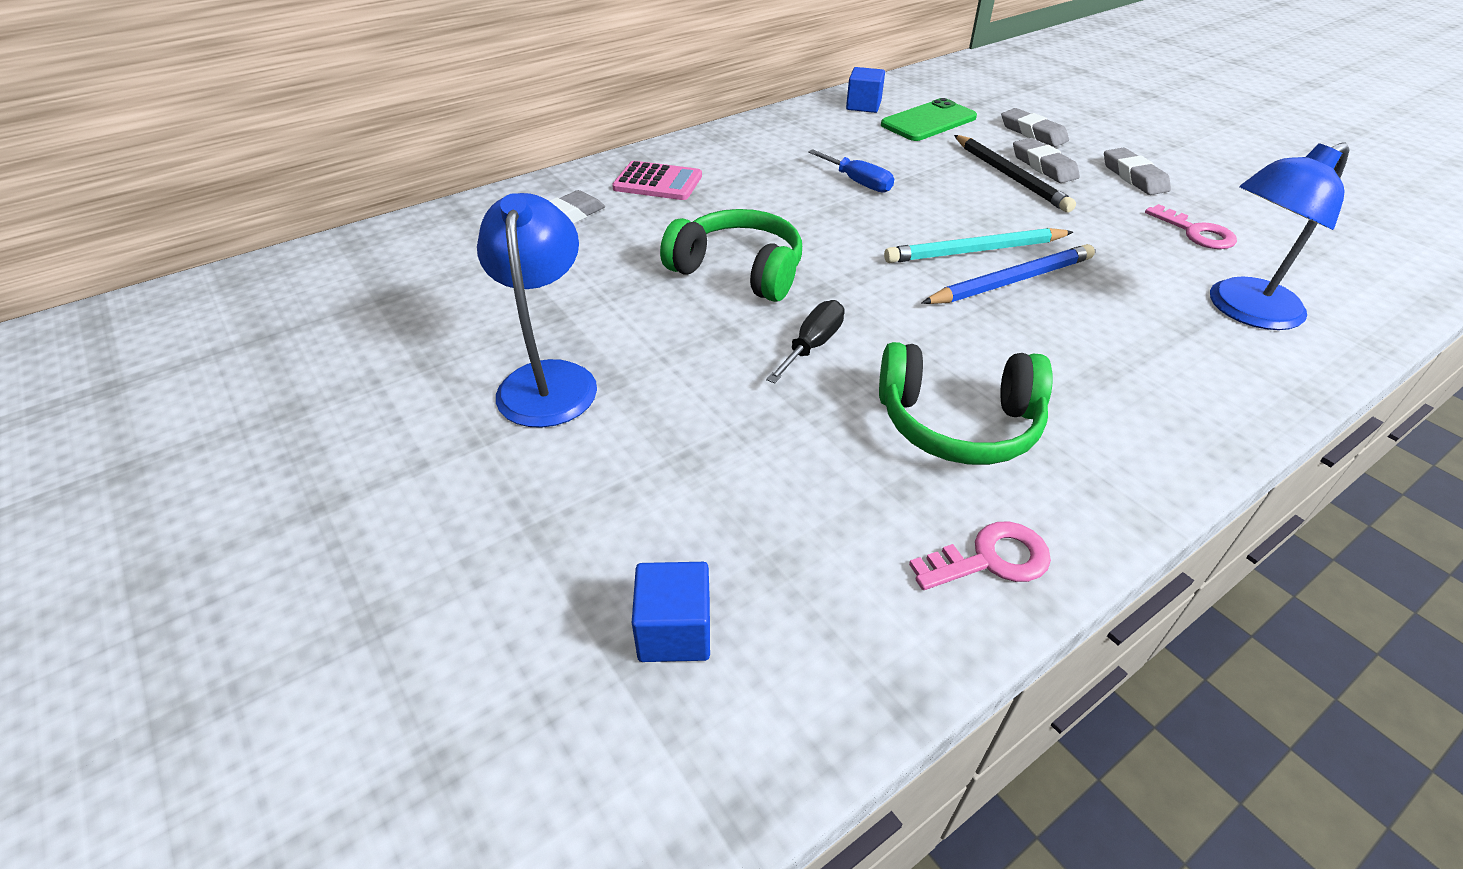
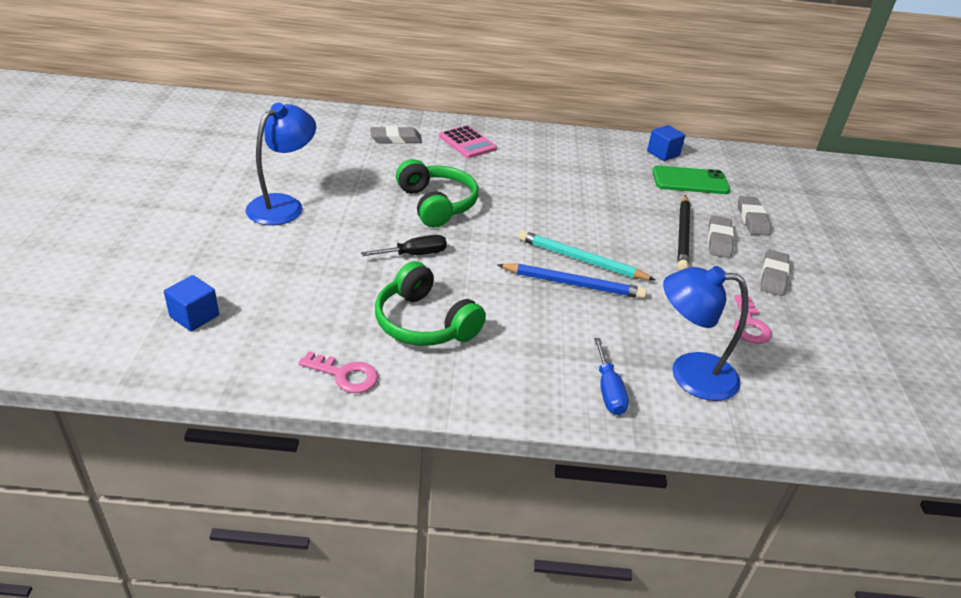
camera: 35 degrees right, 5 degrees down
(858, 182) = (578, 193): blue screwdriver -> blue screwdriver (608, 390)

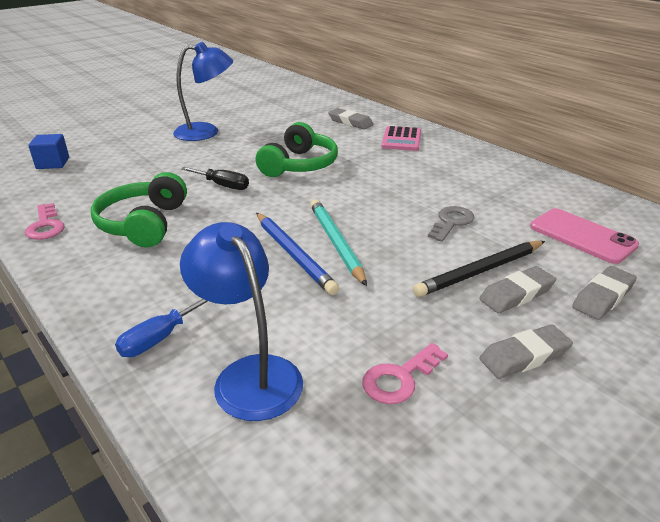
camera: 50 degrees right, 5 degrees down
(616, 206) = (451, 222): none -> grey key
(663, 153) = (592, 205): blue cube -> none
(690, 181) = (582, 236): green phone -> pink phone

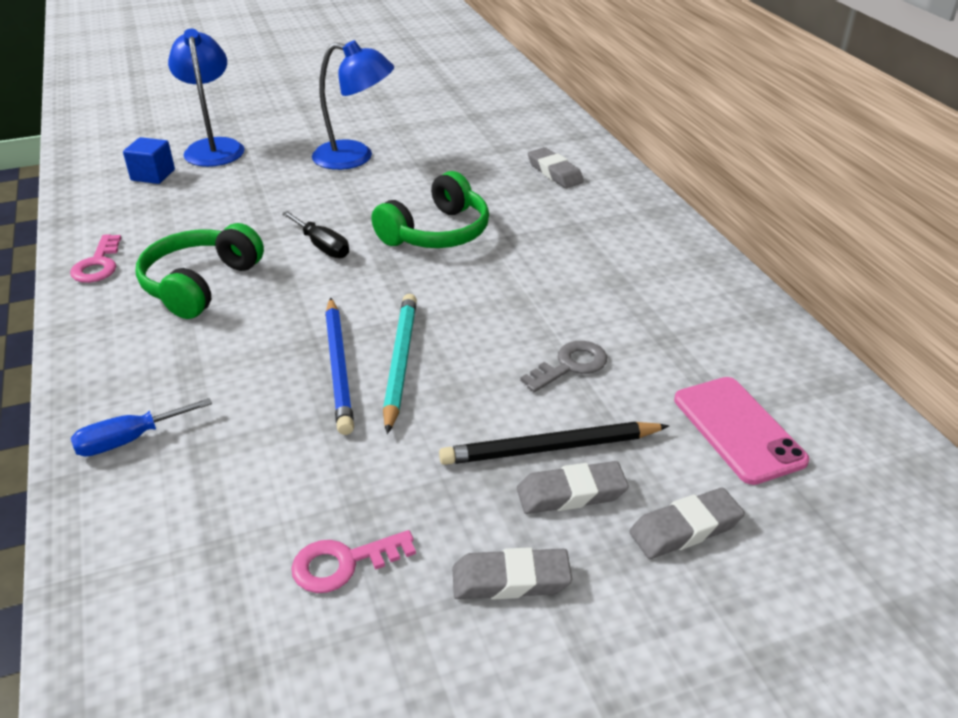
camera: 20 degrees right, 5 degrees up
(249, 374) = (189, 510): blue lamp -> blue lamp (214, 147)
(401, 139) = (605, 215): pink calculator -> none

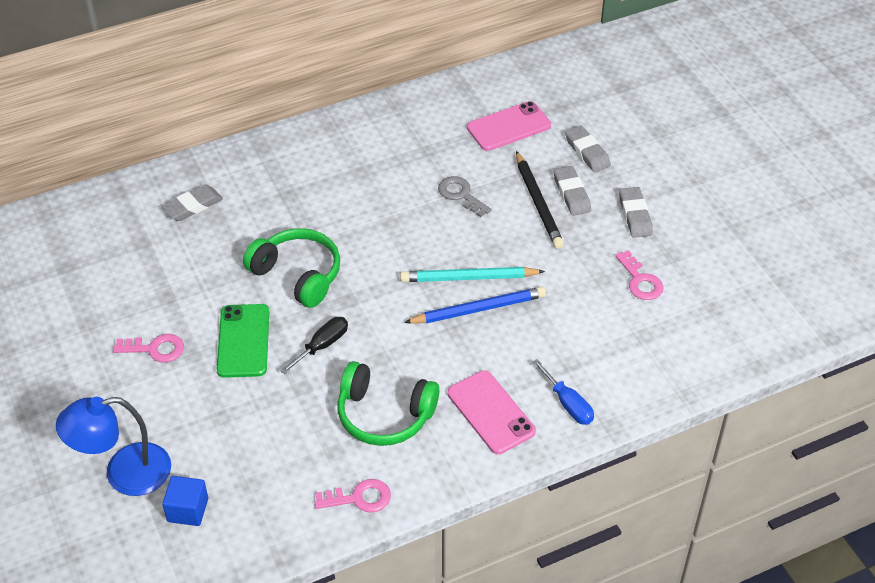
camera: 95 degrees left, 10 degrees up
(157, 365) = (490, 412): none -> pink phone
(348, 201) = (243, 341): none -> green phone
(355, 157) = (155, 349): blue lamp -> pink key

